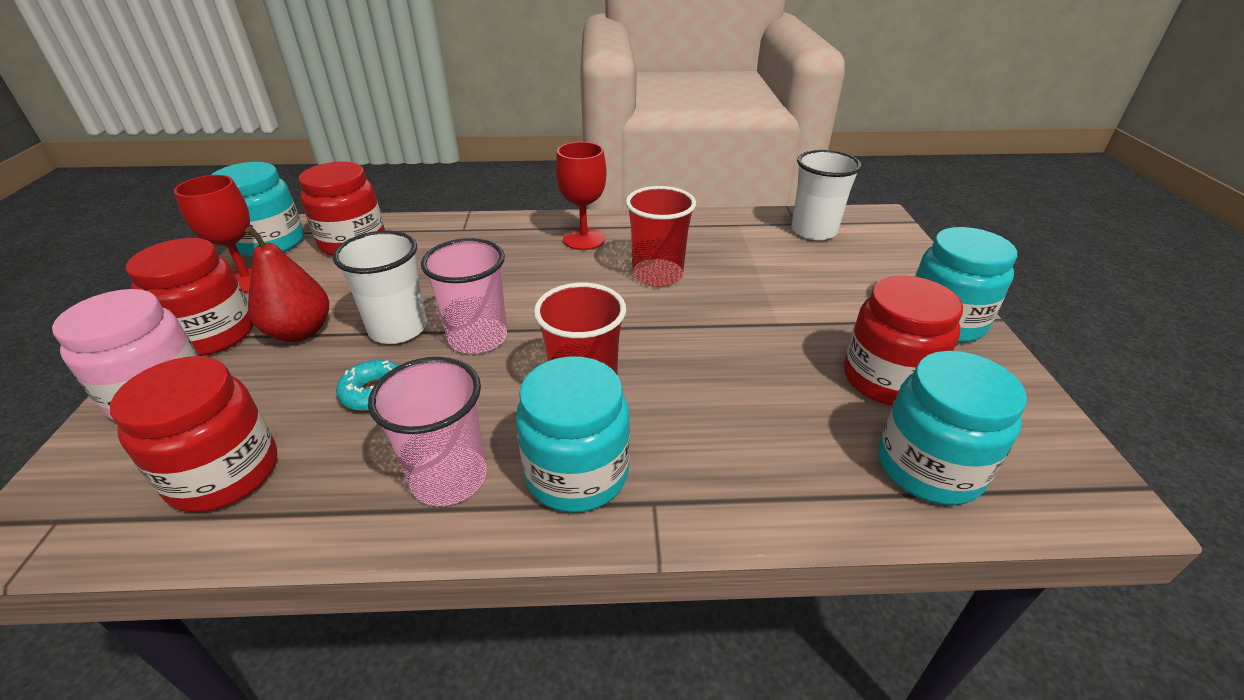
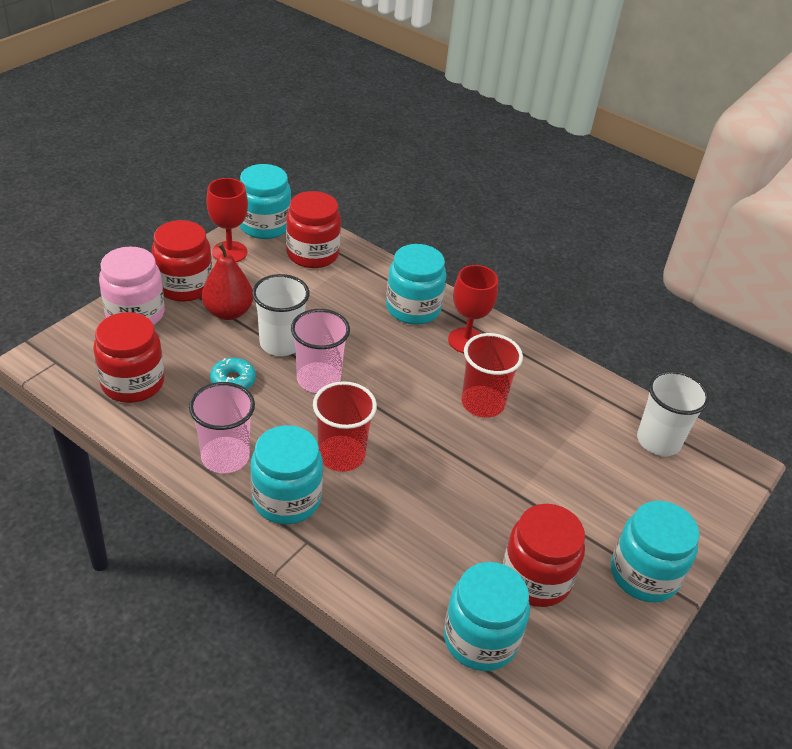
camera: 35 degrees right, 5 degrees up
(506, 239) = (413, 308): none -> turquoise jar

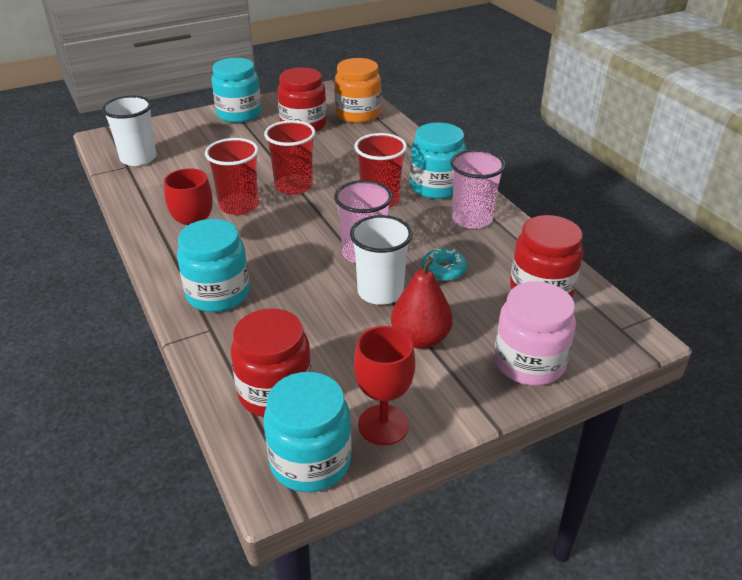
camera: 150 degrees left, 5 degrees down
(184, 286) = (461, 386): red jar -> none
(451, 449) = (294, 186): none -> red cup
(480, 639) = (358, 114): turquoise jar -> orange jar

